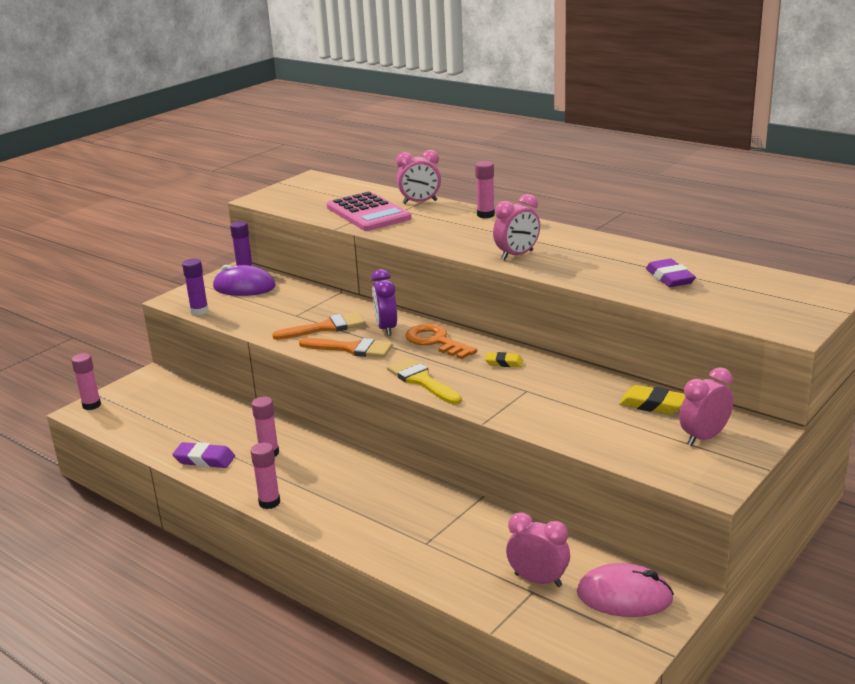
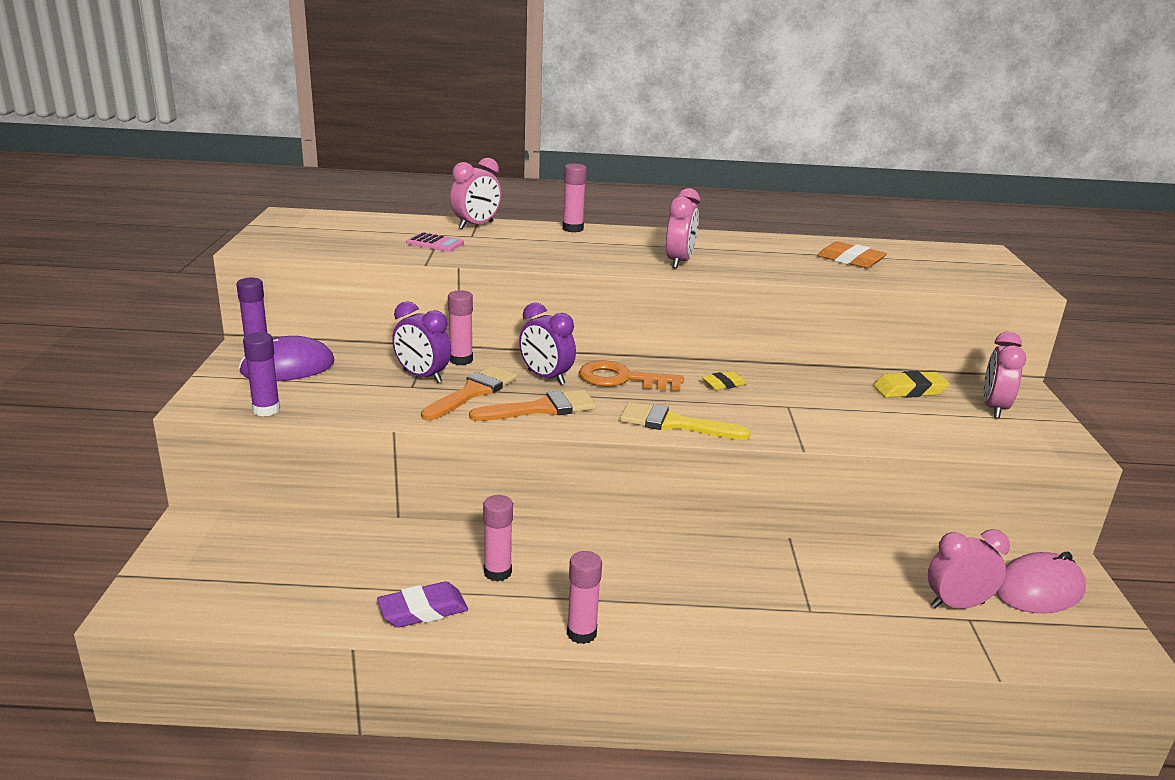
camera: 40 degrees left, 0 degrees up
(91, 405) = (142, 593): pink glue stick -> pink glue stick (461, 360)
(311, 310) = (422, 376): none -> purple clock
(368, 213) = (435, 243): pink calculator -> pink calculator, size x0.45
(669, 278) = (850, 260): purple eraser -> orange eraser

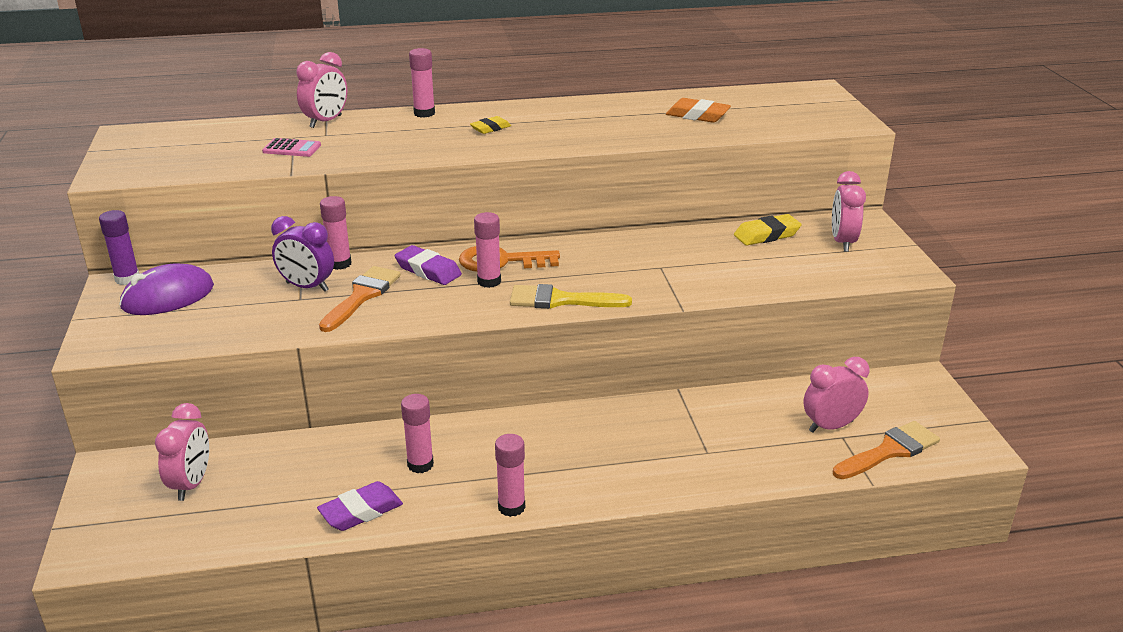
camera: 10 degrees left, 5 degrees up
(266, 410) = (163, 345): purple glue stick -> none
(542, 408) = (433, 303): orange brush -> orange brush (890, 451)
(546, 377) = (428, 270): purple clock -> purple eraser
(604, 396) = (489, 281): none -> pink glue stick
(679, 262) = (538, 139): pink clock -> pink clock (191, 484)
(723, 384) = (597, 253): yellow eraser -> yellow eraser (490, 128)
(1038, 589) = (897, 401): pink mouse -> none

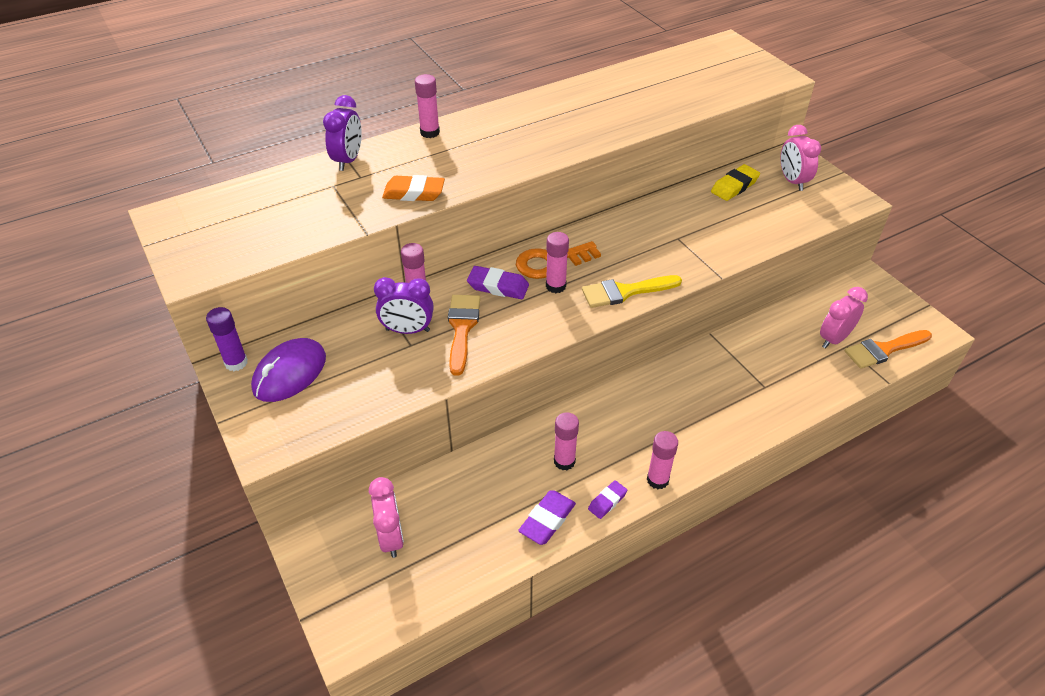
camera: 20 degrees left, 15 degrees up
(292, 148) = (343, 201): pink calculator -> none
(326, 121) = (348, 160): pink clock -> purple clock
(439, 512) = (607, 501): none -> purple eraser
(490, 128) = (501, 139): yellow eraser -> none
(697, 115) = (657, 91): orange eraser -> orange eraser (414, 193)
(890, 451) = (883, 350): orange brush -> orange brush turned 150 degrees counterclockwise

